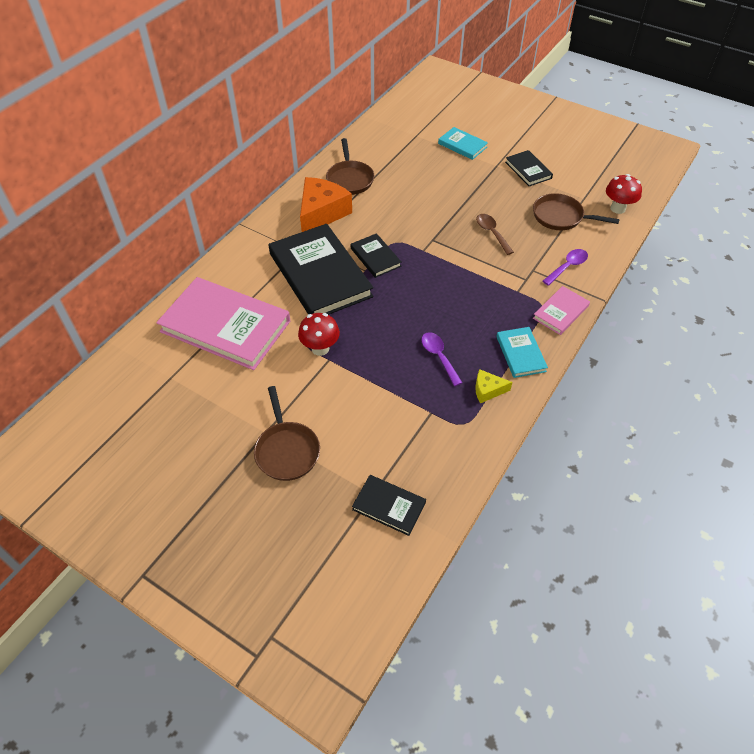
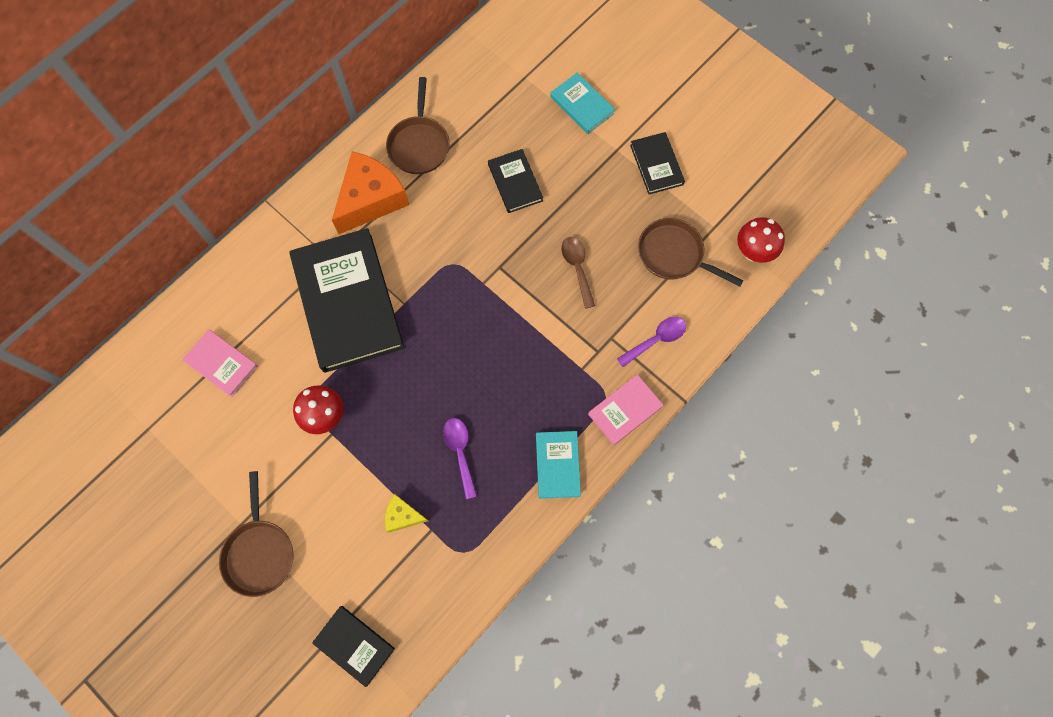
camera: 10 degrees right, 20 degrees up
(225, 326) = (221, 364): pink book -> pink book, size x0.48
(375, 257) = (421, 285): black book -> black book (515, 182)
(488, 390) = (504, 511): yellow cheese -> yellow cheese (403, 516)

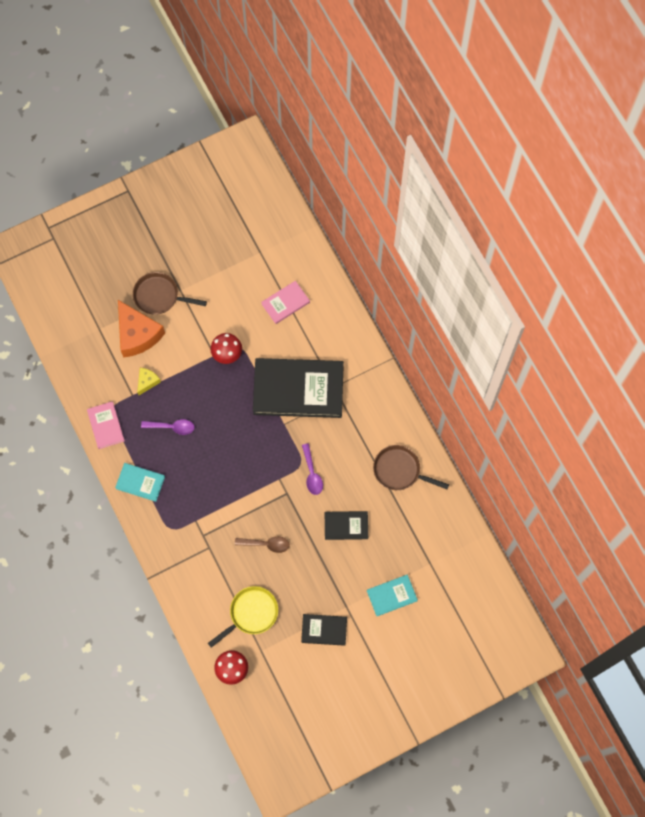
camera: 110 degrees right, 0 degrees up
(354, 645) = (86, 333): black book -> none
(371, 199) = (368, 425): orange cheese -> orange cheese (137, 334)
(625, 410) = (157, 537): pink book -> pink book (106, 426)
(656, 340) = (196, 576): purple spoon -> purple spoon (312, 474)
(674, 255) = (251, 613): brown pan -> yellow pan

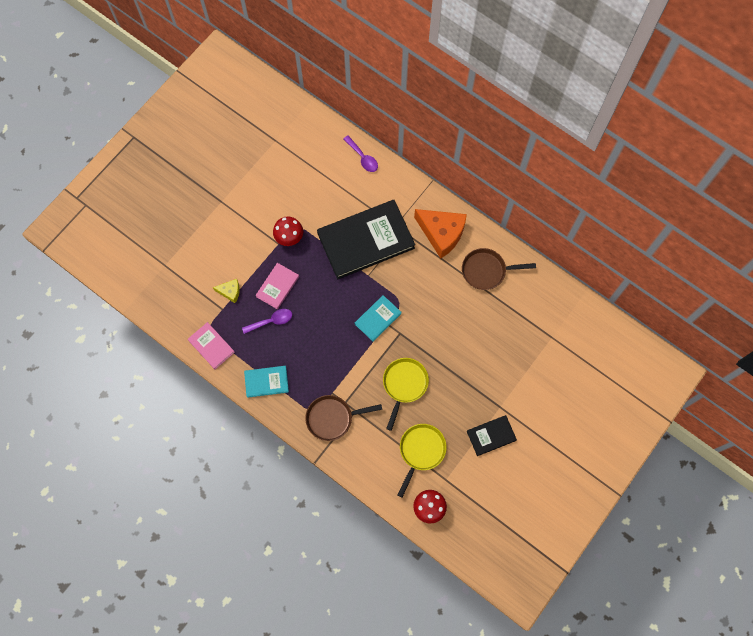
camera: 25 degrees left, 0 degrees up
(137, 334) = (201, 255): orange cheese -> orange cheese (441, 233)
(147, 382) = (230, 292): yellow cheese -> yellow cheese turned 90 degrees clockwise
(159, 296) = (205, 214): brown pan -> brown pan (332, 418)
(266, 544) = (404, 385): brown spoon -> yellow pan
(285, 303) = (318, 173): pink book -> pink book (277, 286)
(312, 474) = (413, 307): purple spoon -> purple spoon (362, 157)
(346, 526) = (465, 338): black book -> none
(392, 596) = (533, 379): turquoise book -> turquoise book (378, 319)

